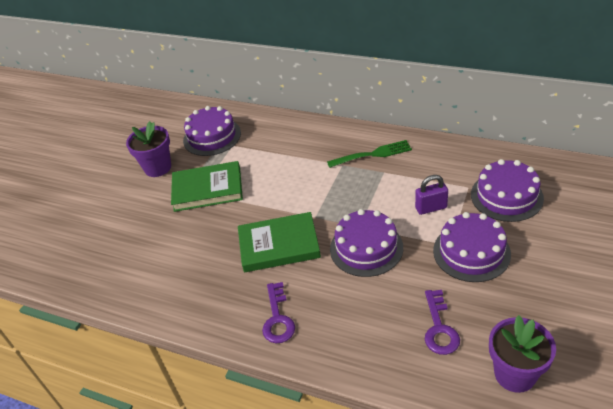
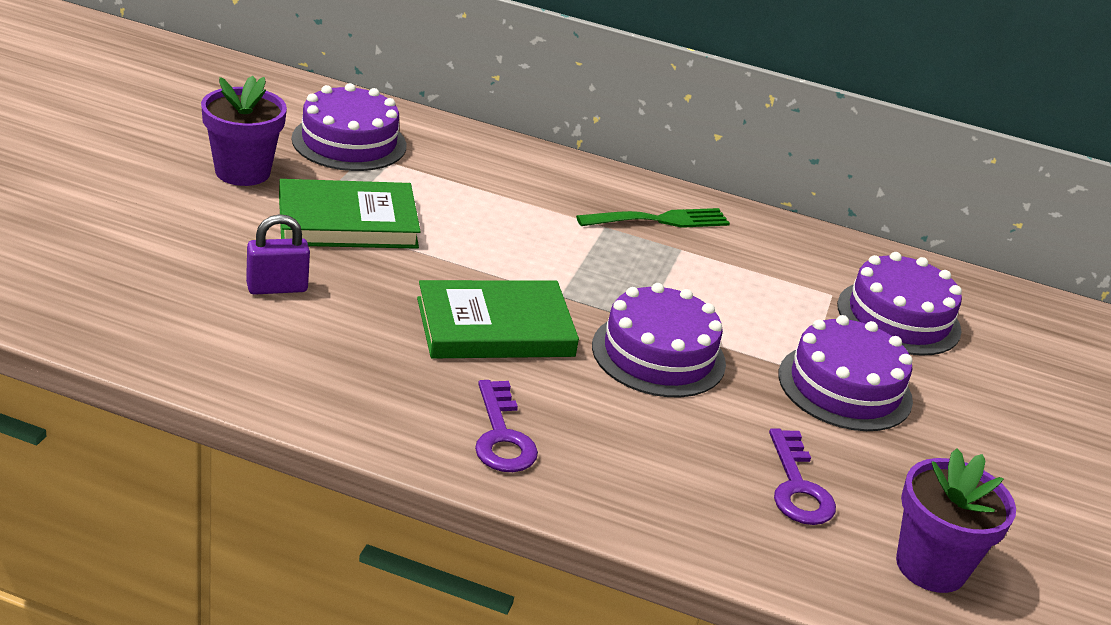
camera: 15 degrees left, 10 degrees down
(431, 208) = (769, 314): purple padlock -> purple padlock (277, 288)

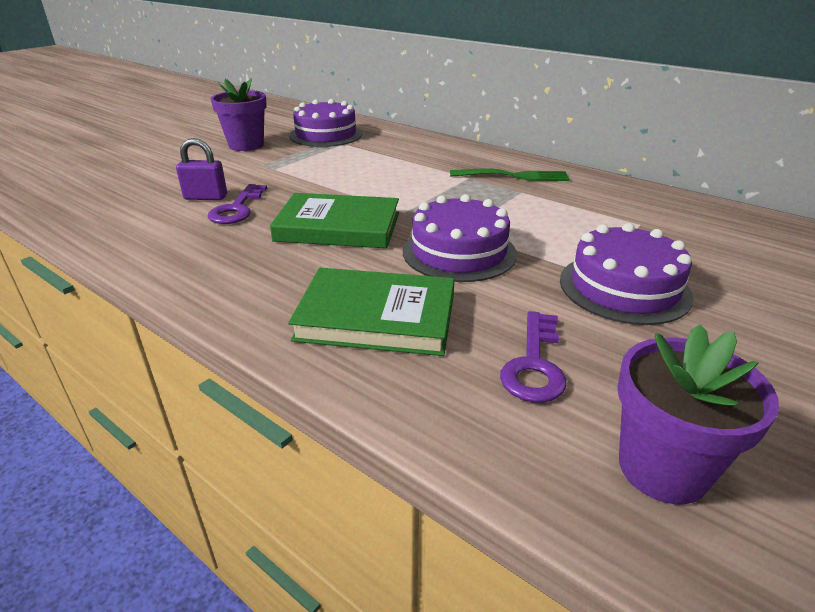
camera: 25 degrees right, 0 degrees up
(347, 221) = (287, 168): green book -> green book (377, 317)
(502, 436) = (281, 295): purple key -> purple key (237, 209)
(898, 317) = (699, 242): purple cake -> none

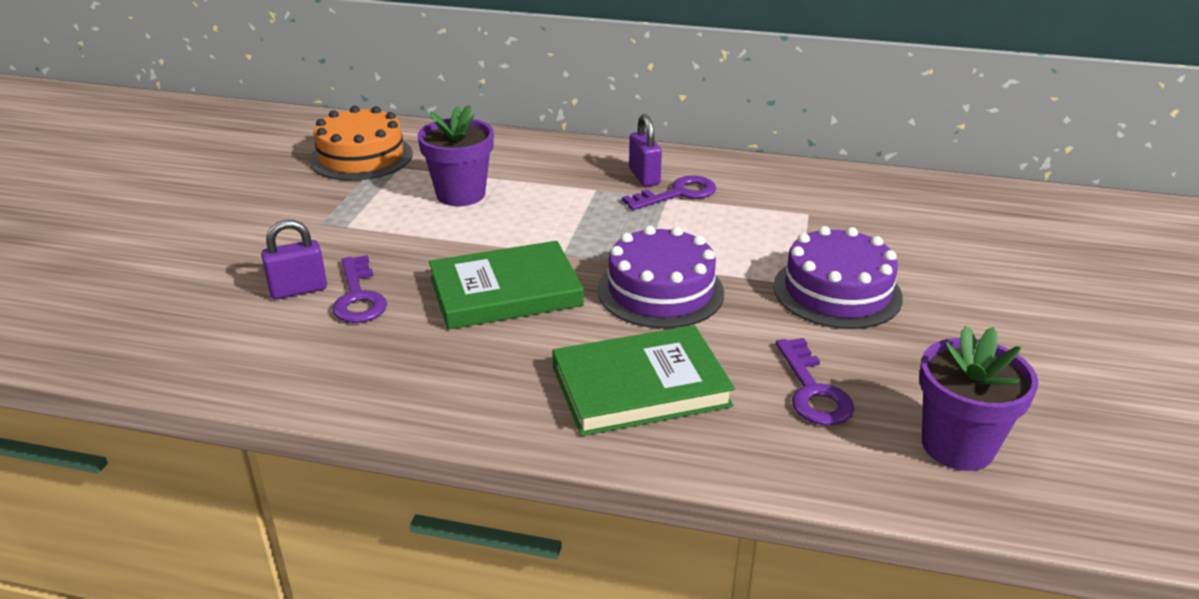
camera: 25 degrees left, 0 degrees up
(246, 145) = (265, 196): purple flower pot -> purple flower pot (461, 194)
(326, 135) = (361, 157): purple cake -> orange cake
(514, 176) = (644, 177): green fork -> purple padlock
(533, 191) = (678, 194): none -> purple key

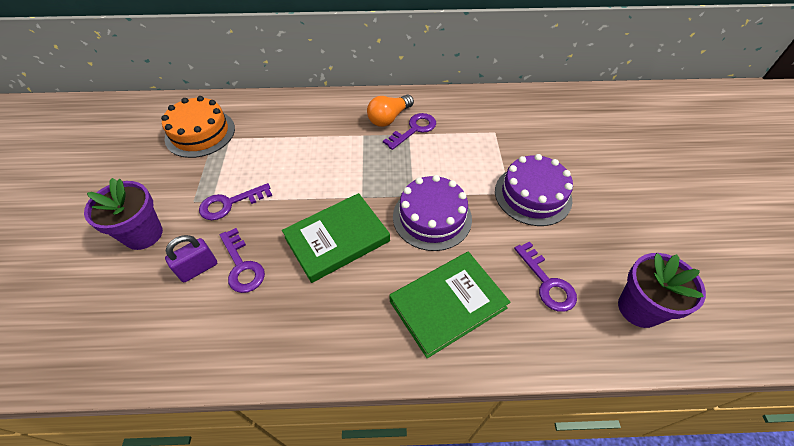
camera: 15 degrees left, 20 degrees up
(370, 232) = (230, 203): none -> purple key
(461, 194) = (278, 156): purple flower pot -> purple flower pot (143, 234)
(644, 177) = (389, 118): purple padlock -> orange light bulb

